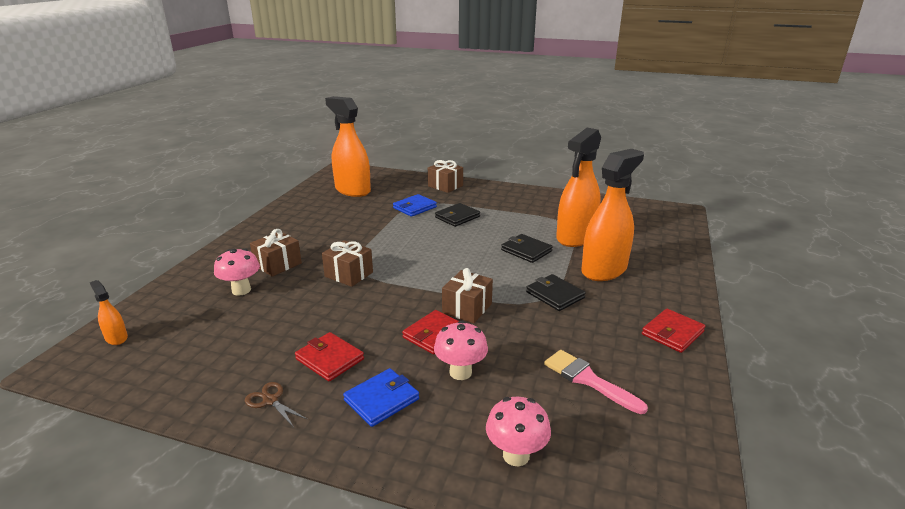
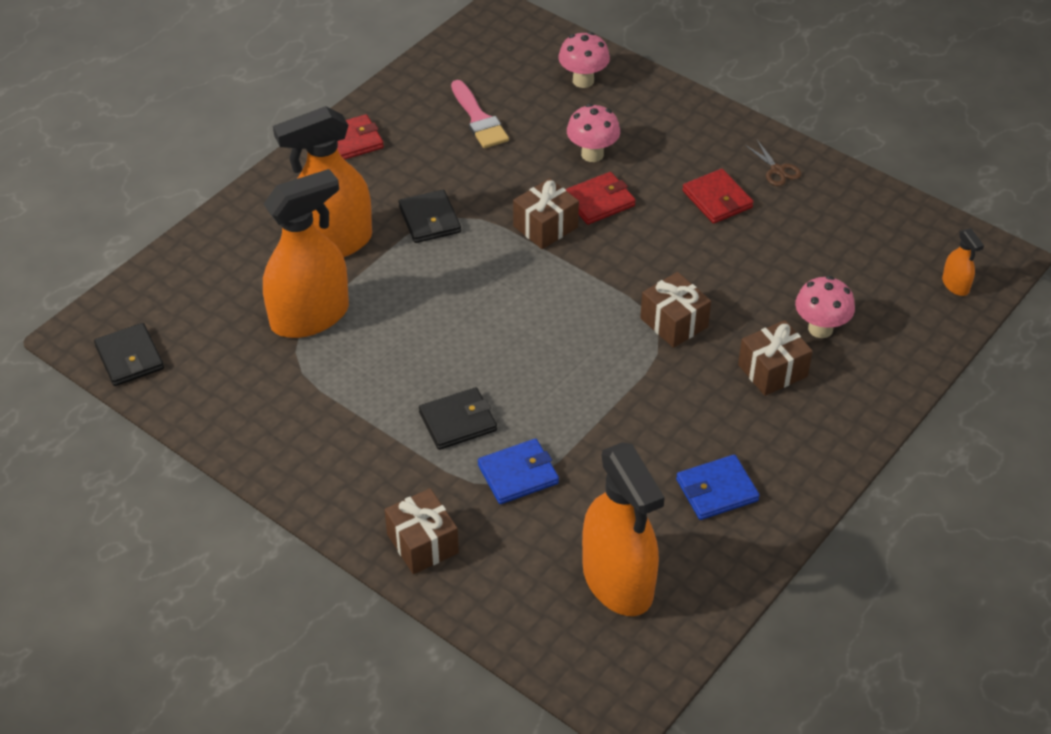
camera: 160 degrees left, 20 degrees up
(381, 400) = (675, 147): blue wallet -> blue wallet (716, 490)
(526, 250) = (405, 306): black wallet -> black wallet (129, 357)

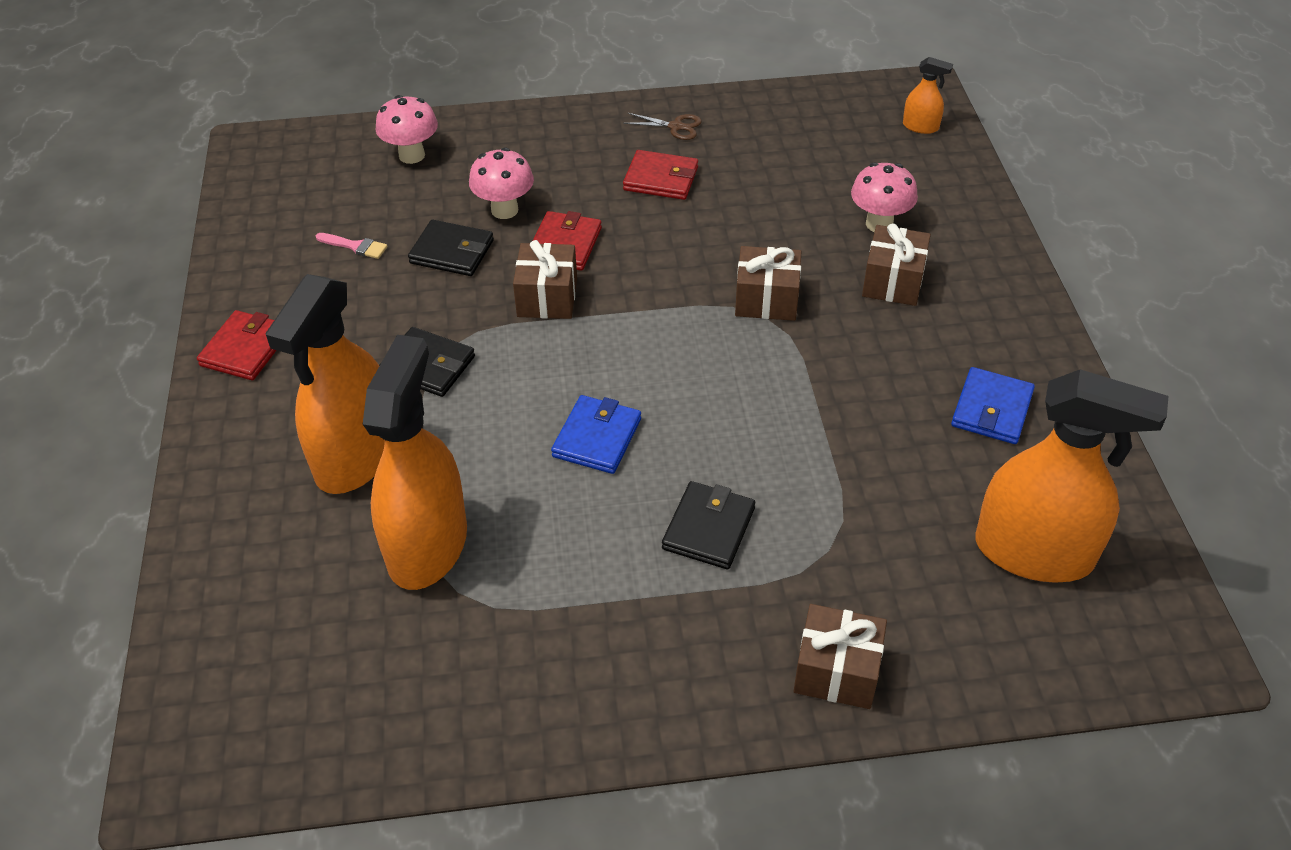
camera: 45 degrees left, 0 degrees up
(129, 357) = (272, 751): black wallet -> black wallet (452, 252)
(479, 119) = (355, 246): pink brush -> pink brush, size x0.57
(518, 474) = (826, 531): blue wallet -> blue wallet (597, 438)

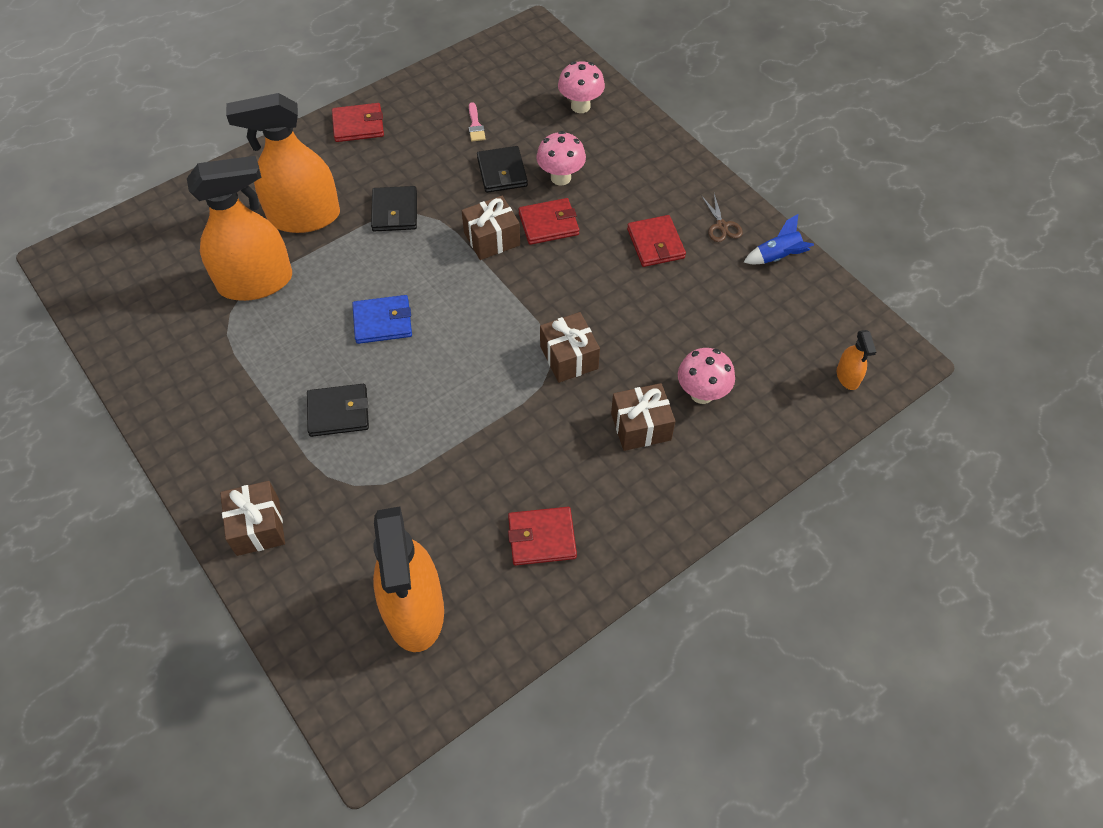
camera: 60 degrees right, 10 degrees up
(745, 108) = (777, 257): none -> blue rocket
(991, 409) = (542, 538): blue wallet -> red wallet

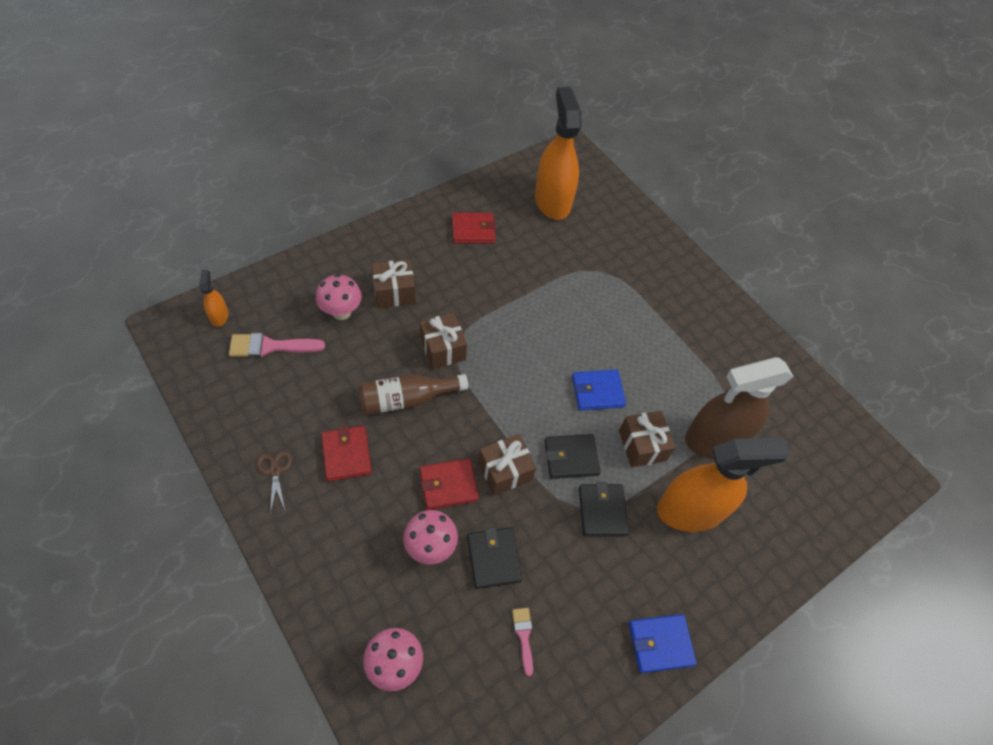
camera: 175 degrees right, 0 degrees up
(256, 282) = (715, 438): orange spray bottle -> brown spray bottle
(258, 526) = (658, 252): brown gift -> brown gift (642, 445)
(338, 412) = (620, 320): black wallet -> black wallet (571, 458)
(358, 125) = (660, 644): red wallet -> blue wallet
(602, 299) = (407, 399): none -> brown bottle
(772, 345) = (270, 346): none -> pink brush
(777, 257) = (232, 431): blue rocket -> none

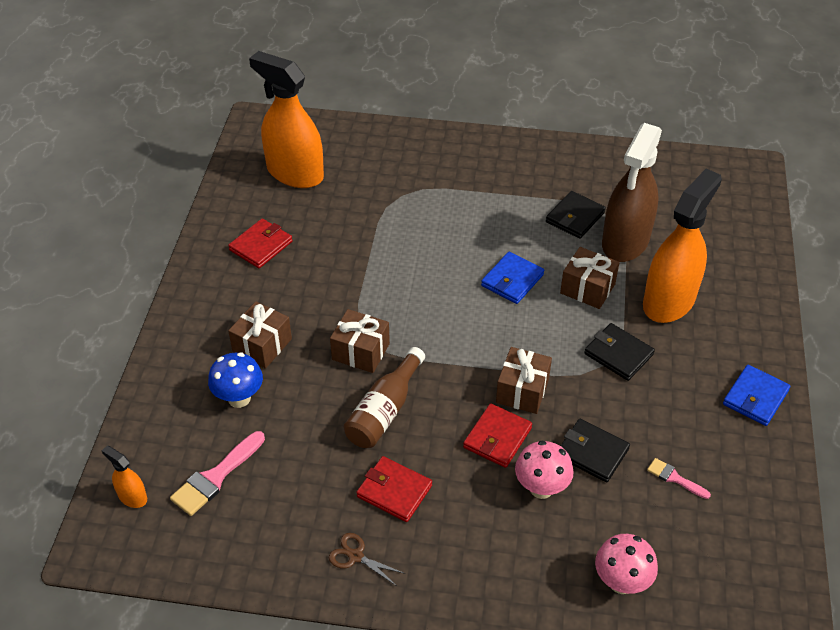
camera: 40 degrees left, 10 degrees down
(341, 312) = (239, 398): pink mushroom -> blue mushroom
(571, 458) = (553, 340): black wallet -> black wallet (575, 217)

